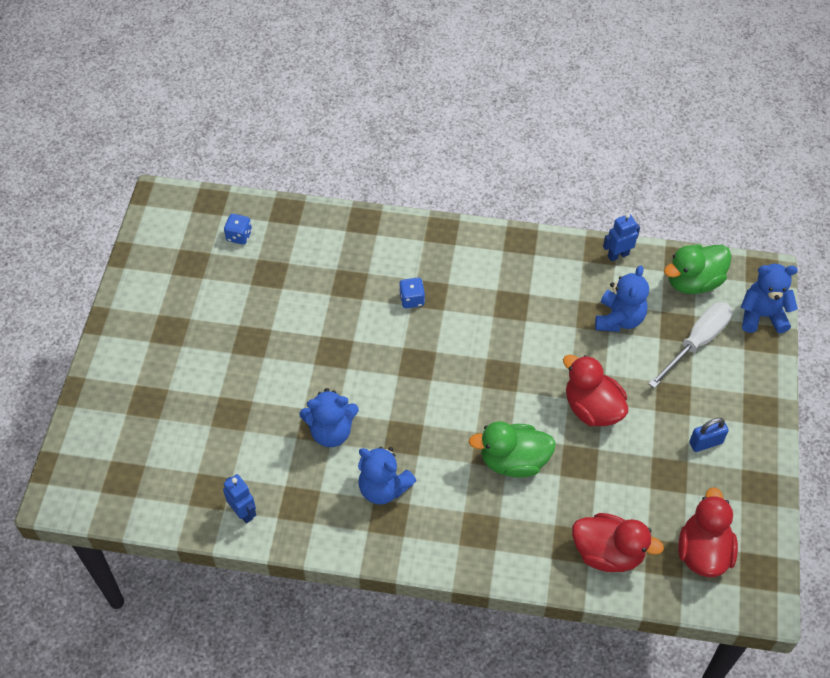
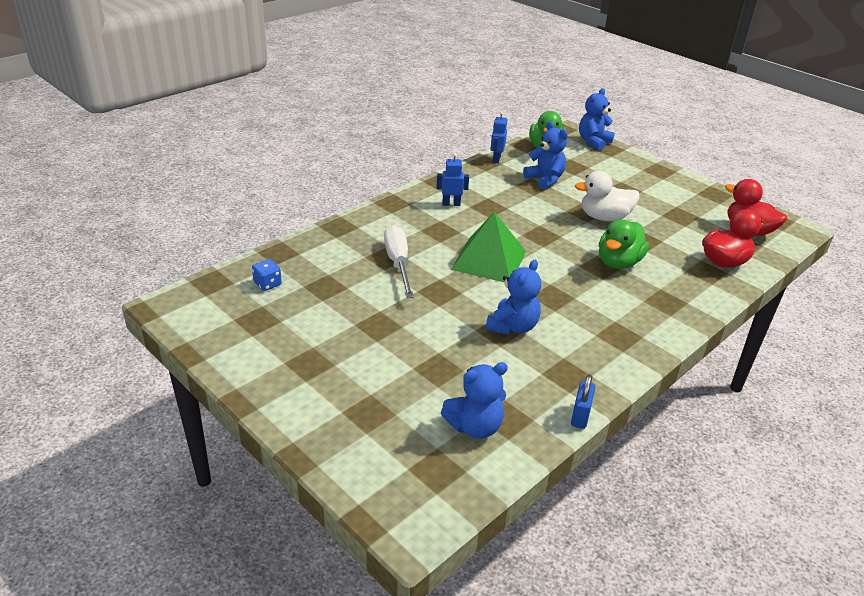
camera: 55 degrees left, 20 degrees down
(243, 512) = (547, 409): blue robot -> blue robot (451, 204)
(383, 488) = (590, 326): blue teddy bear -> blue teddy bear (475, 427)
(412, 299) = (435, 239): blue dice -> none
(417, 358) = (489, 260): none -> green pyramid
(592, 408) = (604, 217): red duck -> white duck
(697, 342) = (591, 166): white screwdriver -> white screwdriver (398, 263)
(705, 443) = (667, 195): blue padlock -> blue padlock (580, 416)

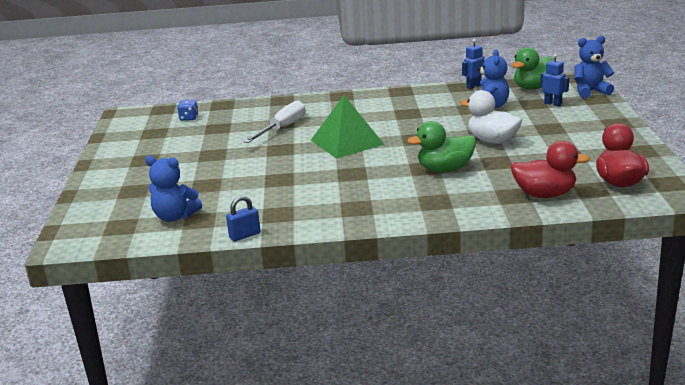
camera: 45 degrees right, 10 degrees down
(451, 204) = (382, 105): blue robot -> blue robot (553, 104)
(512, 326) = (292, 180): blue teddy bear -> none

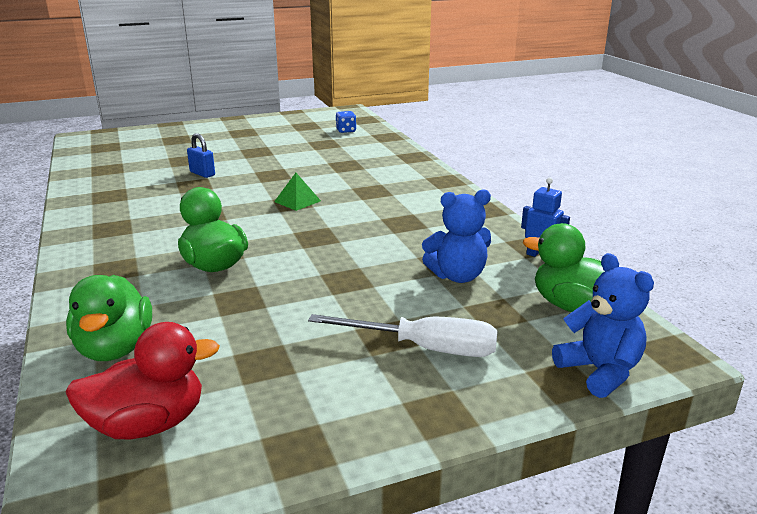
camera: 70 degrees right, 0 degrees up
(175, 217) = (117, 160): blue teddy bear -> none
(245, 235) = (66, 189): blue padlock -> blue padlock (202, 174)
(282, 128) = (331, 168): white screwdriver -> white screwdriver (425, 348)
(346, 142) = (297, 201): green pyramid -> green pyramid, size x0.49
(492, 141) = (319, 289): white duck -> none
(544, 194) = (115, 348): red duck -> green duck
(553, 104) = (504, 332): blue robot -> none

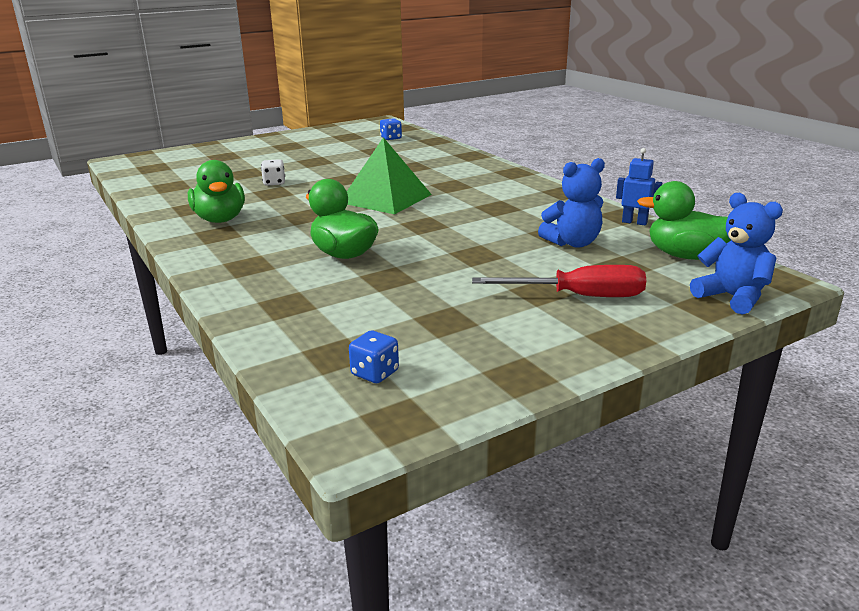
camera: 10 degrees left, 0 degrees up
(115, 348) = (299, 324): green duck -> green duck (220, 219)
(148, 424) = (375, 373): red duck -> blue dice
(202, 174) = (274, 183): blue padlock -> white dice
(297, 201) = (385, 198): green pyramid -> green pyramid, size x2.05
(425, 348) = (579, 296): white screwdriver -> red screwdriver

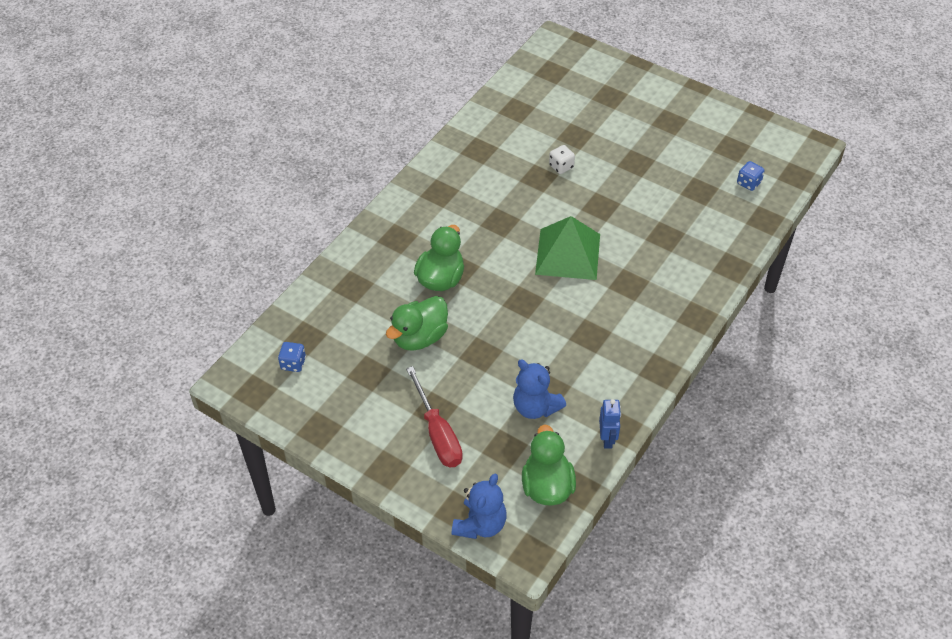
camera: 65 degrees right, 25 degrees up
(220, 219) = (465, 179): green duck -> green duck (420, 337)

